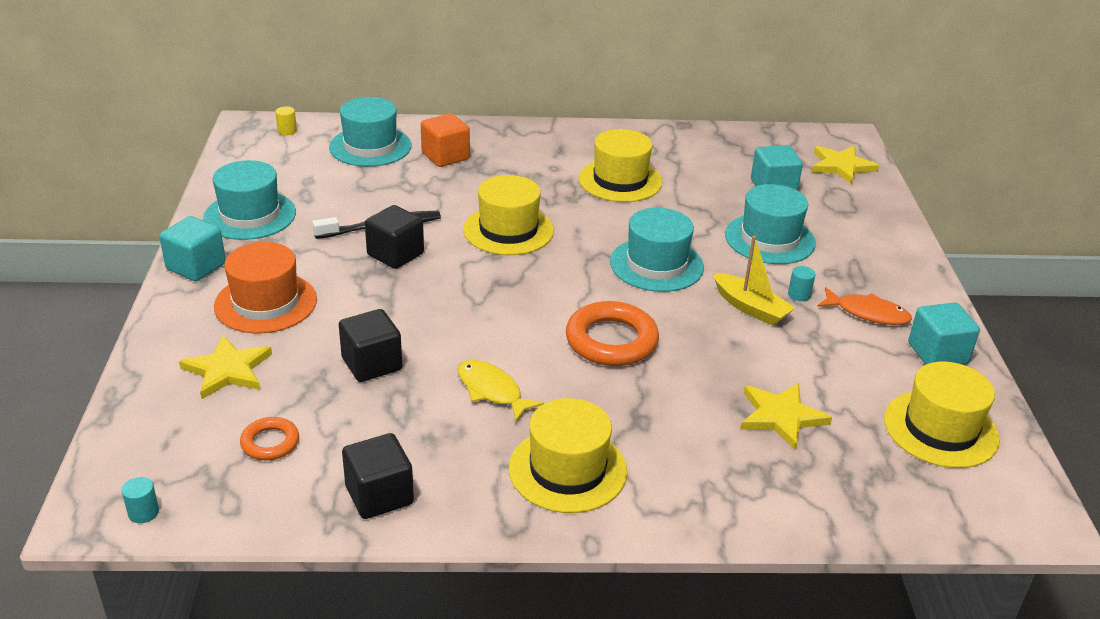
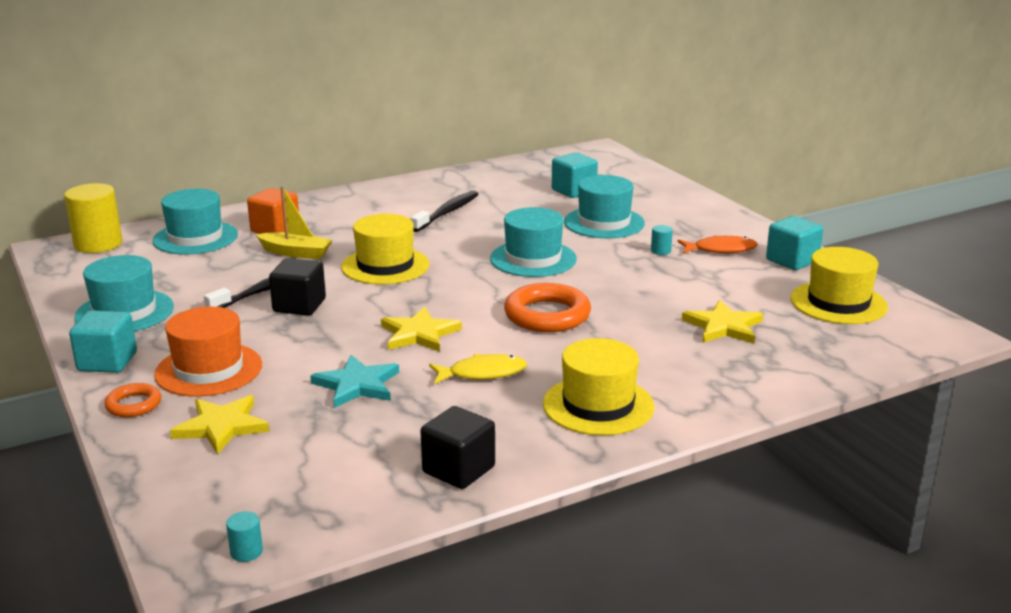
camera: 25 degrees left, 10 degrees down
(270, 443) = (319, 465): orange ring -> orange ring (134, 405)
(287, 131) = (98, 244): yellow cylinder -> yellow cylinder, size x2.36
(372, 364) = (357, 385): black cube -> turquoise star
(492, 391) = (482, 373): yellow fish -> yellow fish turned 150 degrees clockwise
(620, 180) = (447, 213): yellow hat -> black toothbrush
(750, 308) = (633, 267): yellow boat -> yellow boat (296, 253)
(841, 166) = (611, 167): yellow star -> yellow star (419, 334)

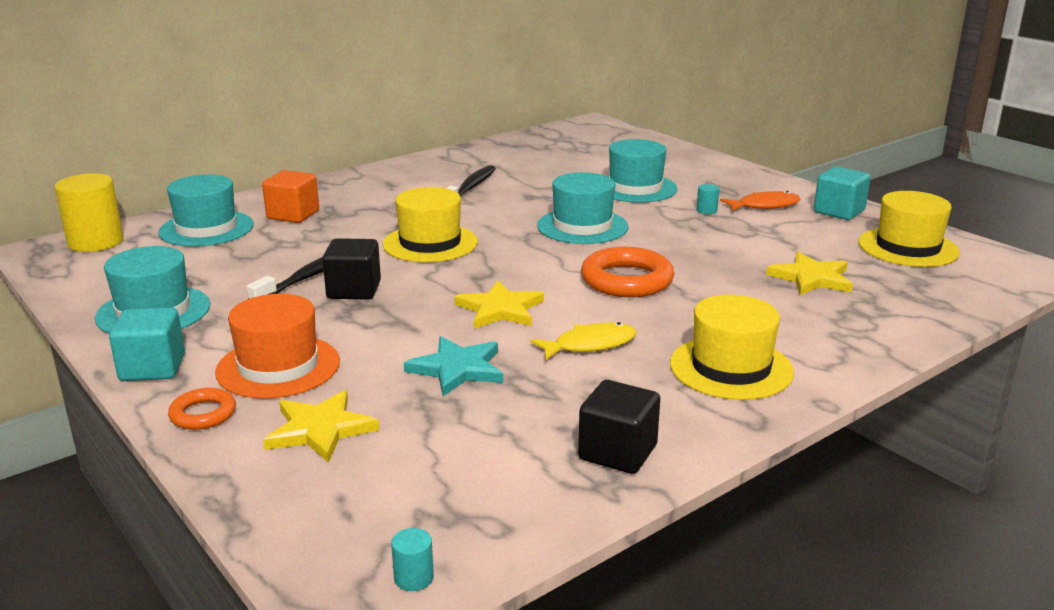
camera: 10 degrees left, 0 degrees up
(296, 253) = (326, 237): yellow boat -> none
(574, 191) = (589, 160): turquoise cube -> none

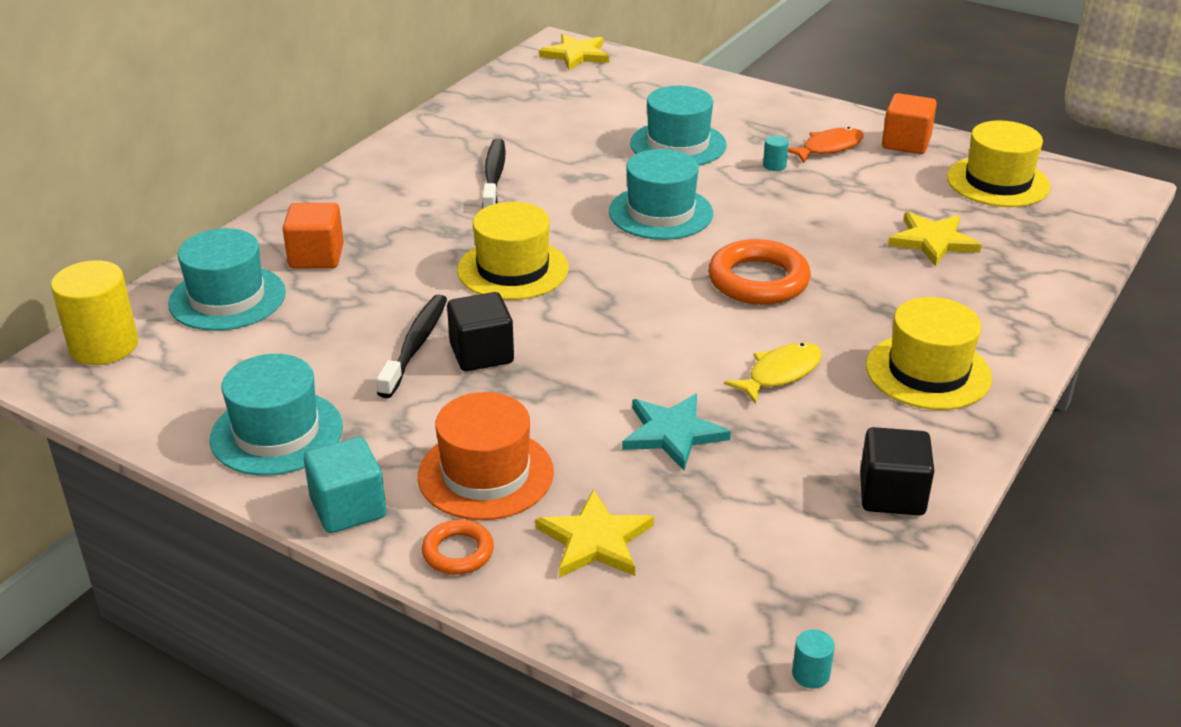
camera: 20 degrees left, 10 degrees up
(500, 309) = (658, 347): yellow star -> yellow star (576, 55)
(839, 211) = (906, 143): turquoise cube -> orange cube

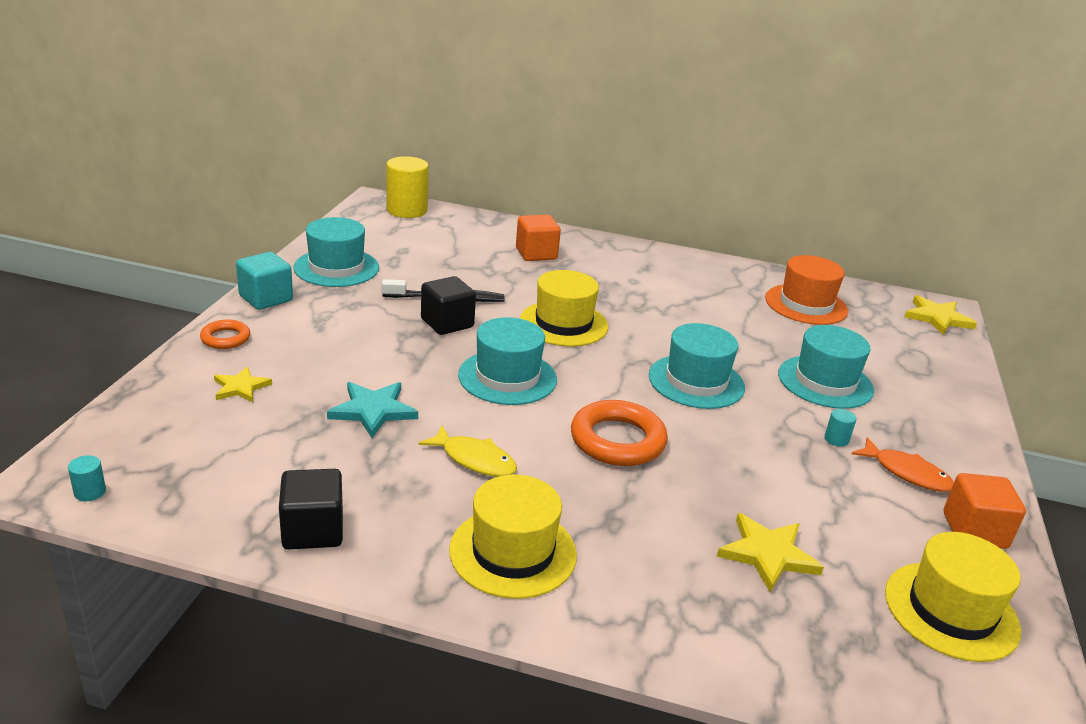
camera: 70 degrees right, 5 degrees down
(227, 298) = (472, 234): turquoise hat -> turquoise hat (507, 377)
(485, 474) = (308, 339): orange hat -> orange hat (806, 304)
(494, 176) = (693, 302): black toothbrush -> none
(595, 540) = (240, 387): yellow star -> yellow star, size x0.66

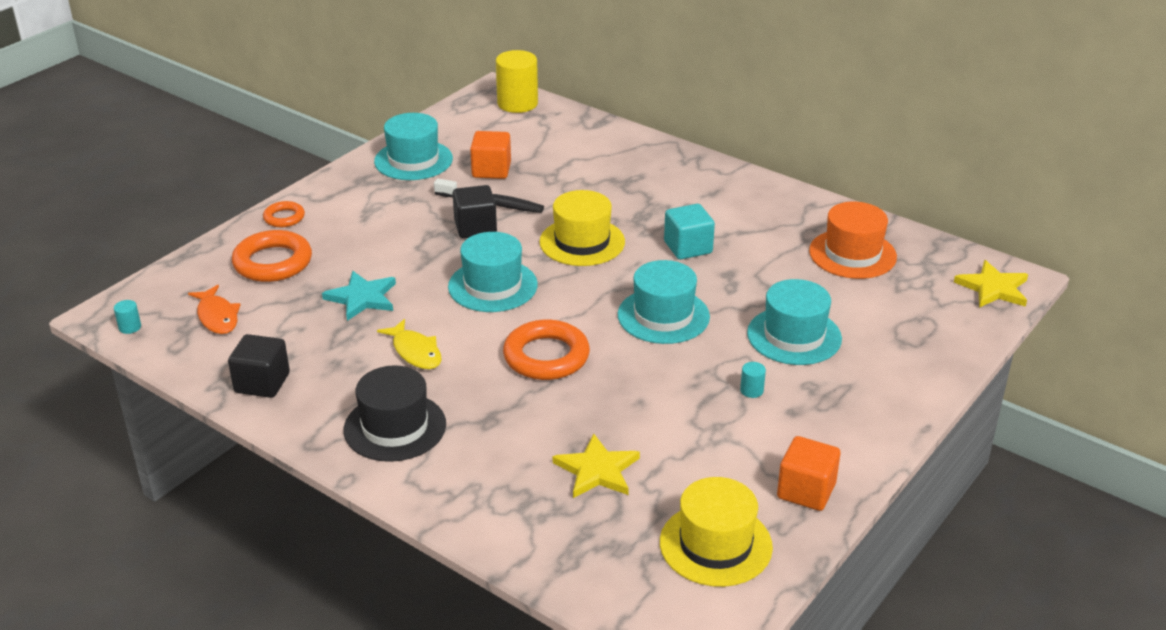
camera: 25 degrees right, 5 degrees up
(240, 387) = (273, 262): yellow star -> orange ring
(266, 298) = (336, 184): turquoise cube -> turquoise cube (688, 247)
(513, 552) = (395, 427): yellow hat -> black hat
(536, 254) = (611, 165): orange cube -> orange cube (491, 170)
(907, 473) = (792, 432): orange fish -> orange fish (217, 317)

